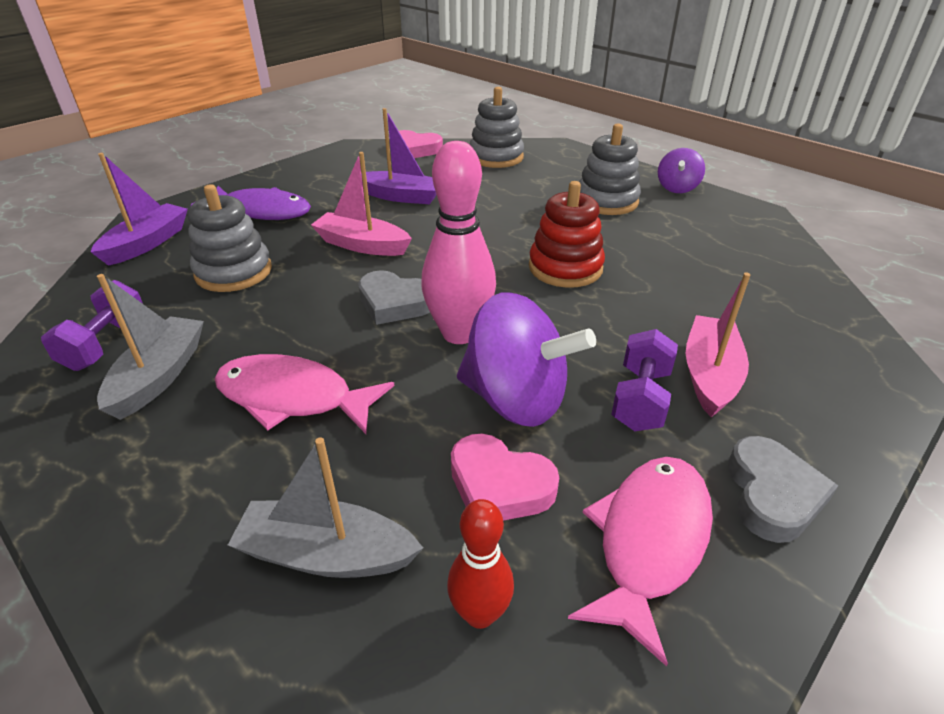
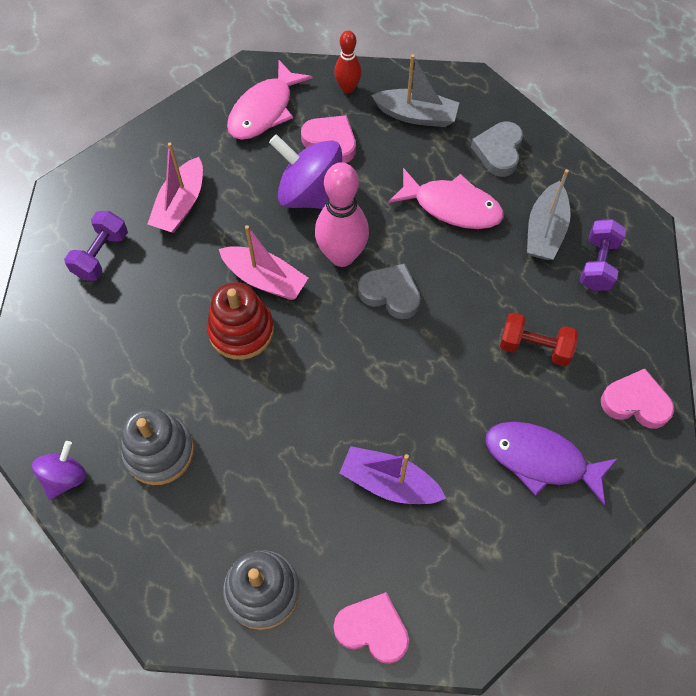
camera: 175 degrees left, 25 degrees up
(147, 243) = (635, 402): purple boat -> pink heart
(233, 272) = (534, 347): grey stacking toy -> red dumbbell
(362, 245) = (425, 382): pink boat -> pink boat (265, 279)
(640, 399) = (234, 189): purple dumbbell -> purple dumbbell (101, 255)
(772, 494) = (191, 127): grey heart -> grey heart (498, 151)

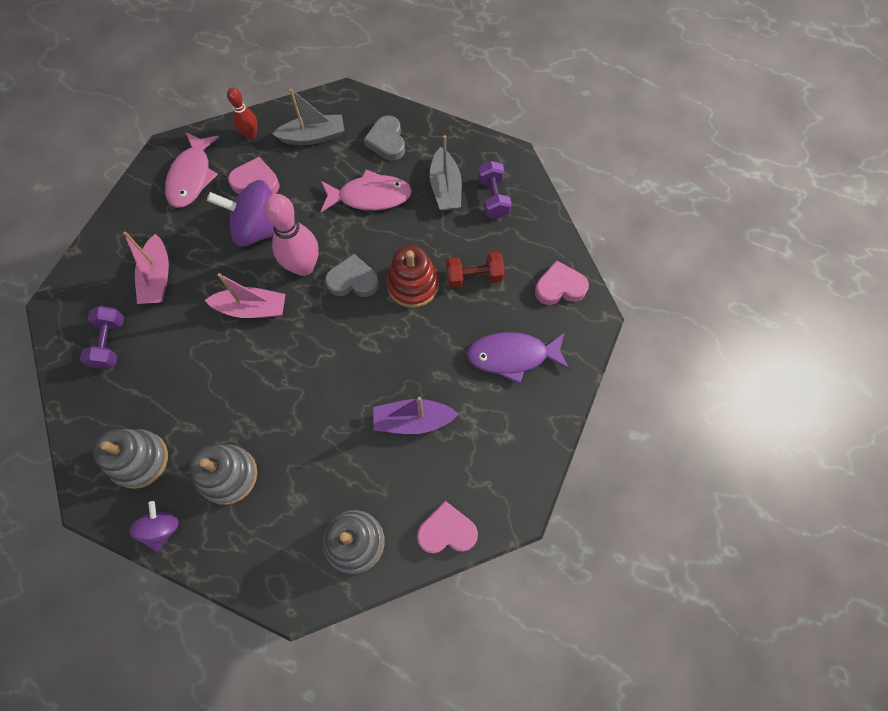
camera: 25 degrees left, 5 degrees up
(75, 392) = (139, 460): none -> grey stacking toy
(241, 330) = (251, 355): red stacking toy -> red stacking toy (413, 284)

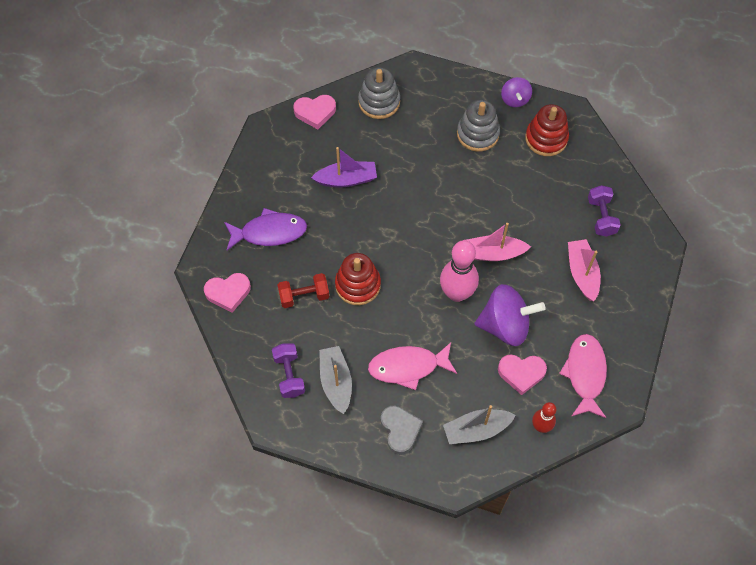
camera: 175 degrees right, 5 degrees down
(139, 460) = (546, 138): grey stacking toy -> red stacking toy
(353, 280) = (411, 284): grey heart -> none

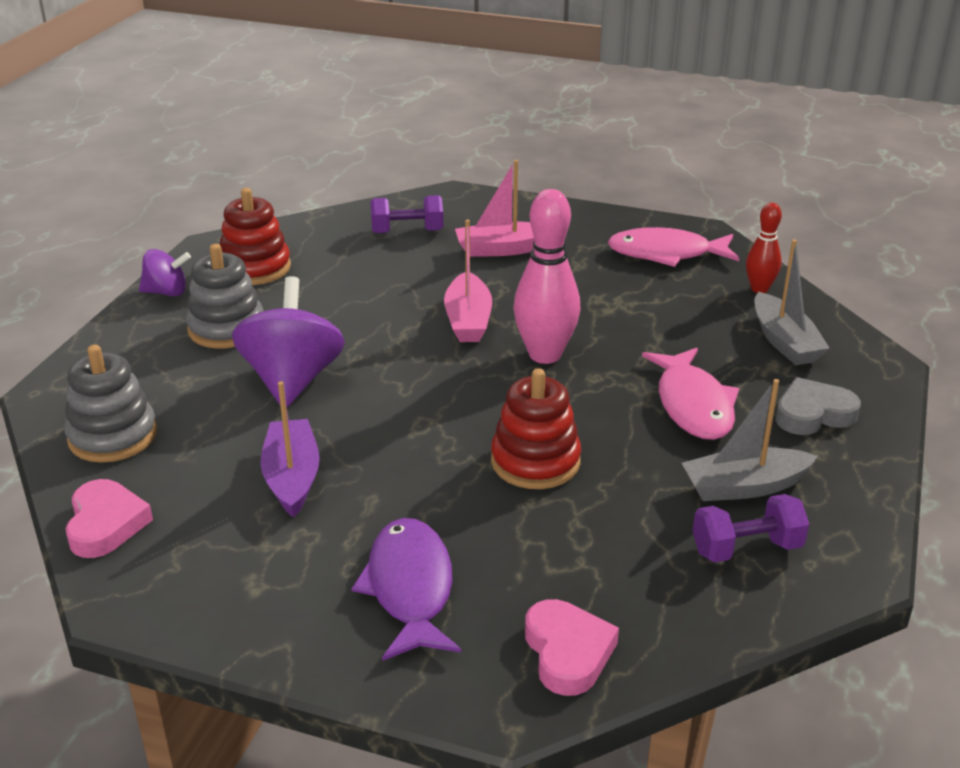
camera: 90 degrees left, 30 degrees down
(304, 296) = (565, 532): red dumbbell -> none
(505, 325) = (598, 312): purple spinning top -> purple spinning top (292, 380)
(521, 373) = (678, 302): pink heart -> none

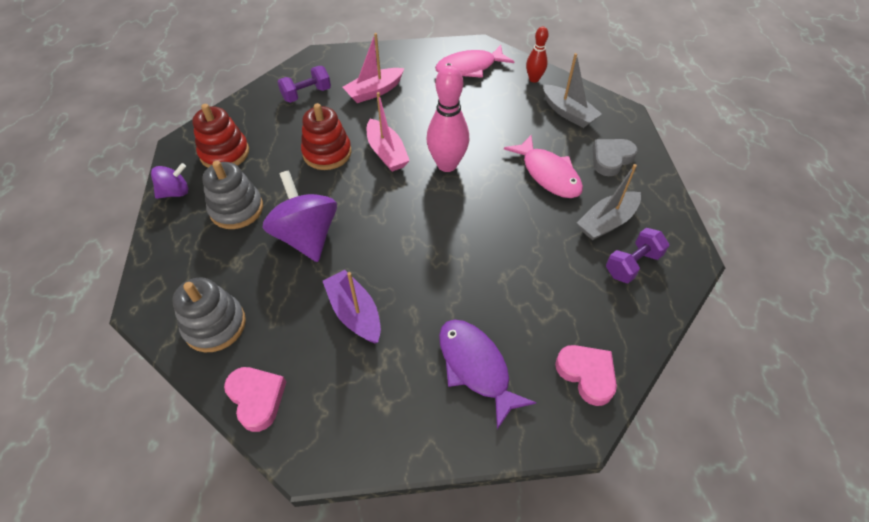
camera: 25 degrees left, 20 degrees up
(535, 461) = (489, 246): red stacking toy -> red stacking toy (327, 153)

